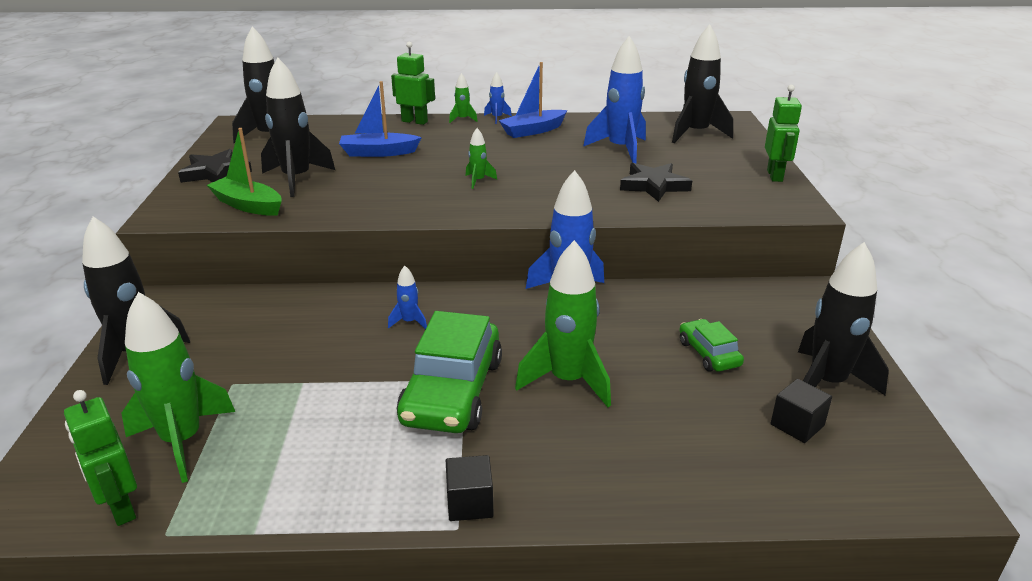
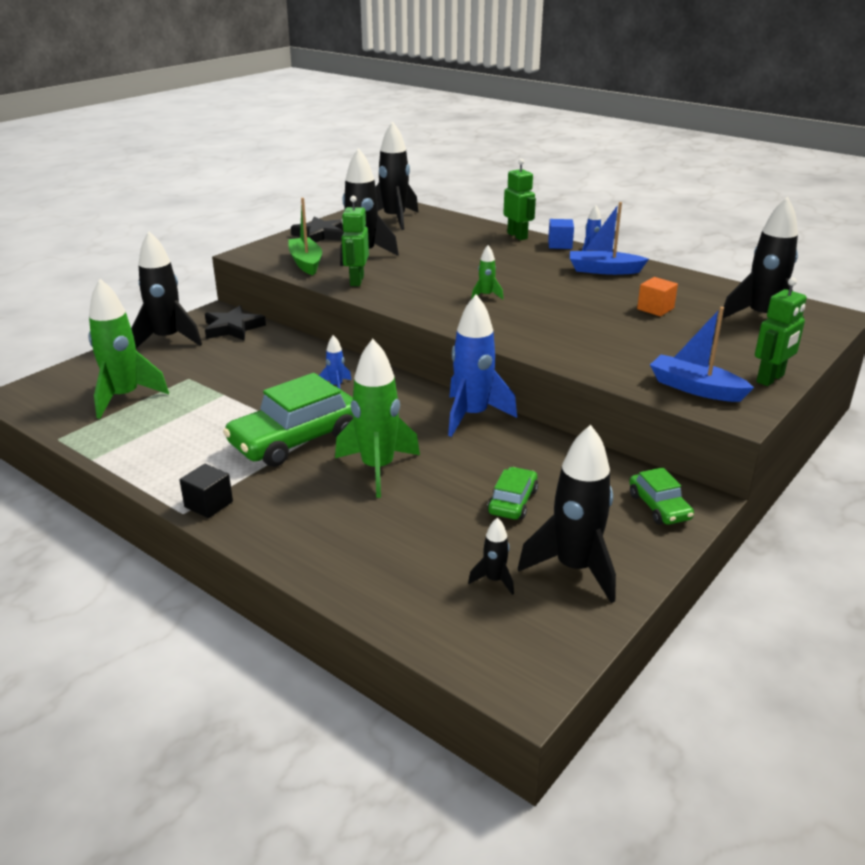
camera: 40 degrees right, 0 degrees up
(120, 508) = (57, 416): green robot -> green robot (356, 281)
(378, 153) = (449, 252): blue boat -> blue boat (695, 388)
(463, 119) = (560, 245): green rocket -> blue cube
(620, 149) = (655, 309): blue rocket -> orange cube
(653, 186) = (627, 347): black star -> black star (232, 328)
(797, 425) = (494, 580): black cube -> black rocket
(798, 306) = (659, 507): none -> green car

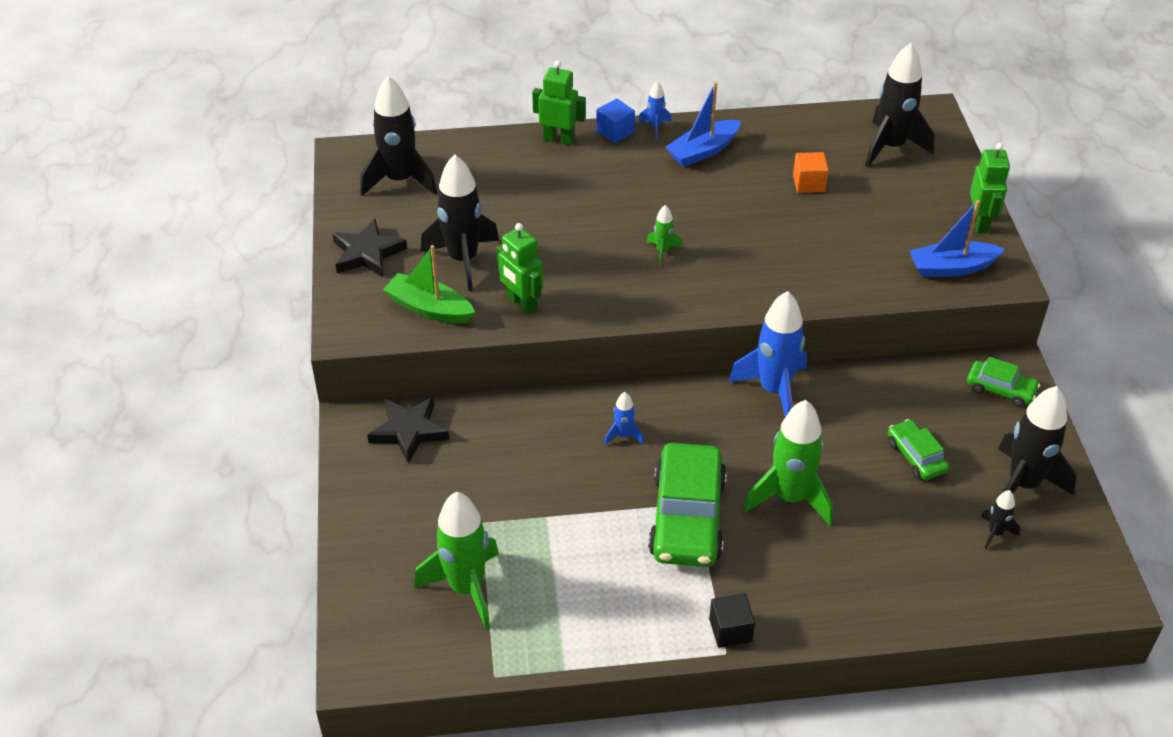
camera: 45 degrees left, 15 degrees up
(167, 339) = (372, 492): black rocket -> none

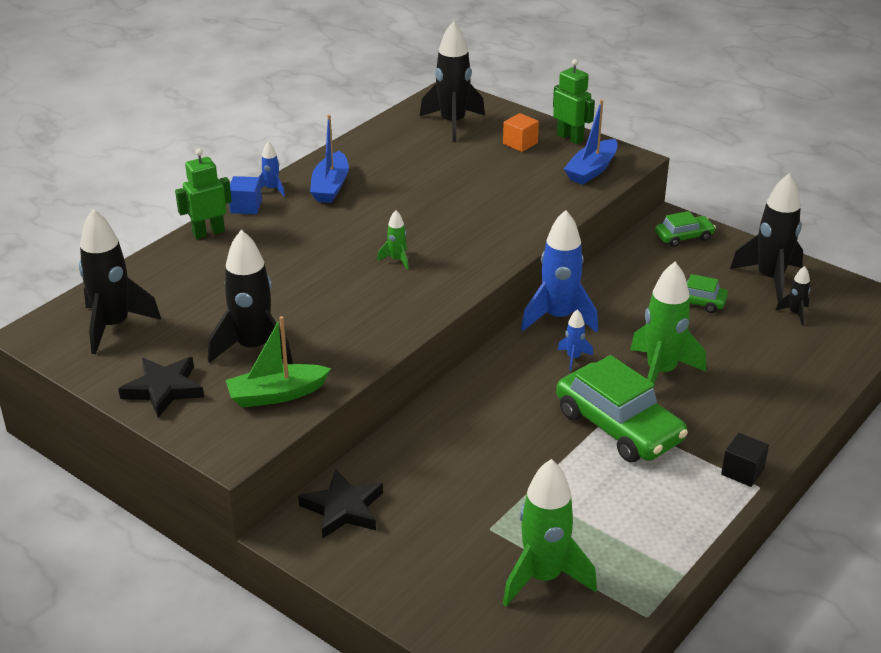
camera: 45 degrees left, 10 degrees down
(521, 304) = (345, 349): green robot -> none
(623, 435) = (503, 406): blue rocket -> blue rocket (573, 358)
(808, 183) = (432, 169): orange cube -> orange cube (520, 143)

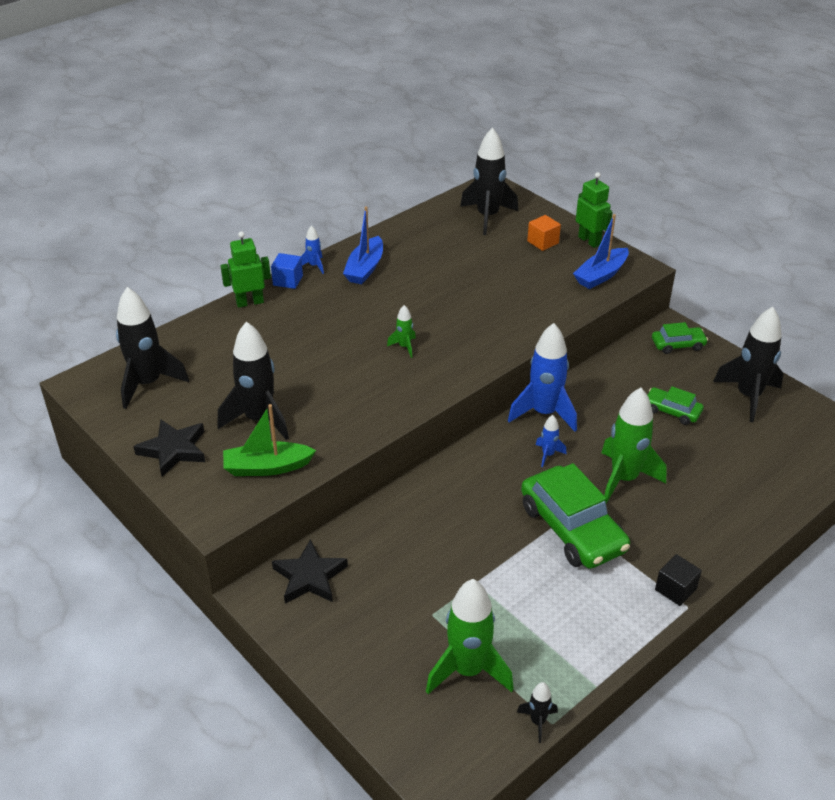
camera: 10 degrees right, 5 degrees up
(795, 314) = (763, 434): black rocket -> black rocket (538, 722)

